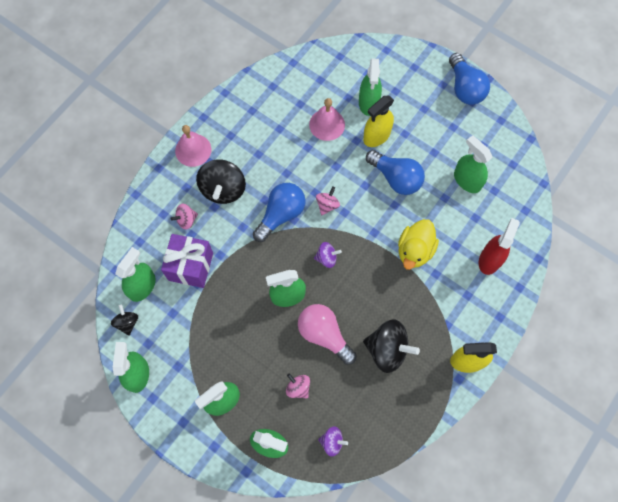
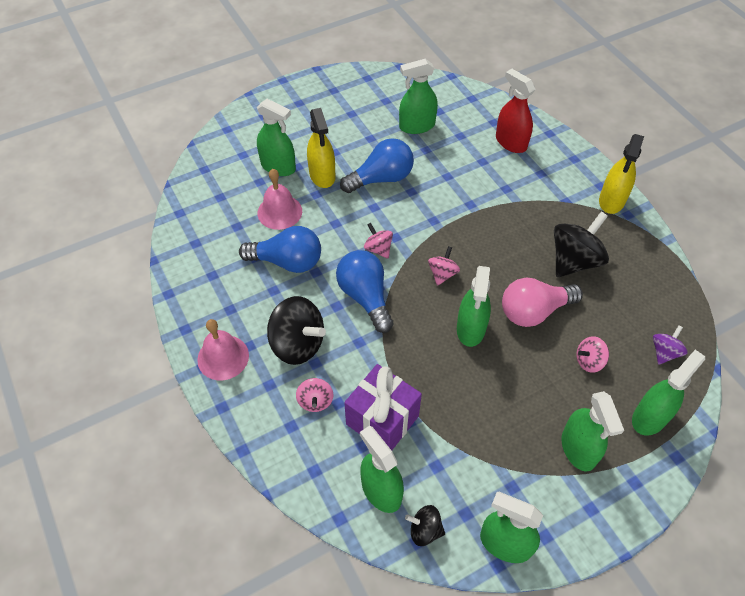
camera: 65 degrees left, 15 degrees down
(326, 258) = (442, 274): purple spinning top -> pink spinning top
(415, 250) = (472, 195): yellow duck -> none
(465, 88) = (315, 89): blue light bulb -> blue light bulb (287, 261)

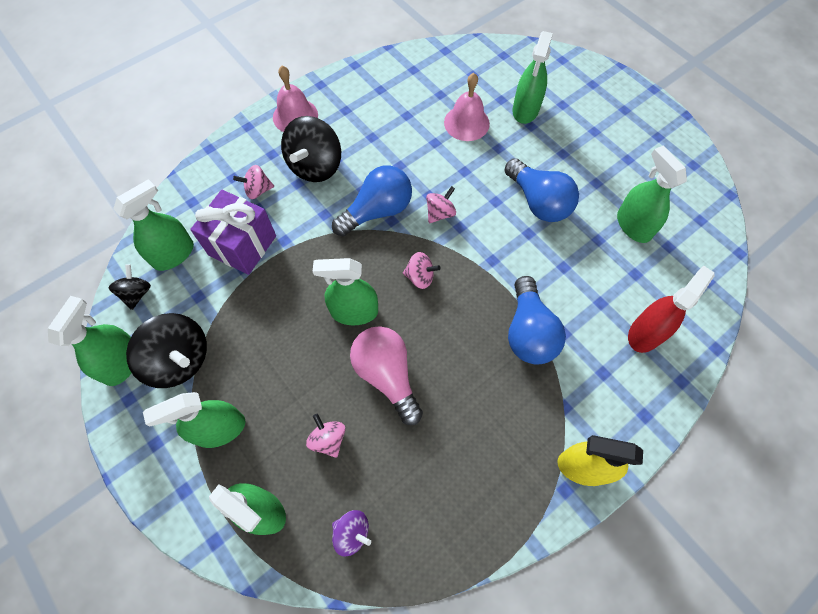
camera: 80 degrees right, 10 degrees up
(287, 261) = (407, 140): blue light bulb -> blue light bulb (528, 332)
(322, 175) = (526, 148): yellow spray bottle -> none
(574, 261) = (469, 419): black spinning top -> black spinning top (180, 360)

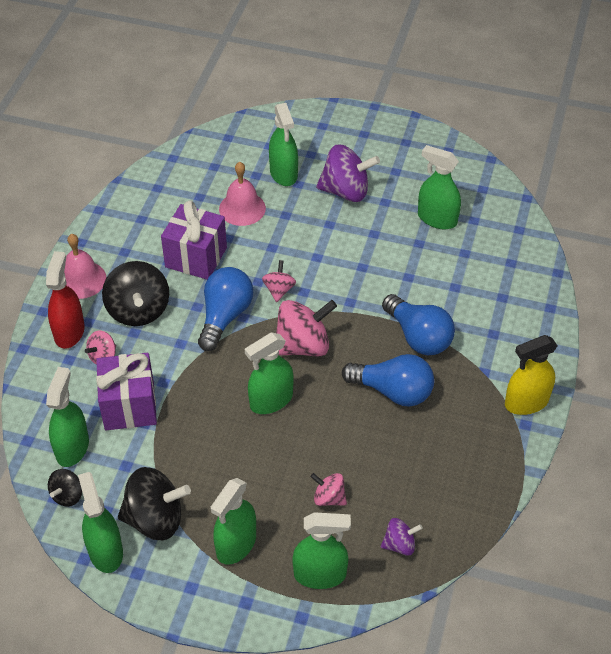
camera: 35 degrees left, 15 degrees down
(137, 293) = (67, 495): black spinning top -> black spinning top turned 120 degrees counterclockwise
(387, 375) = (336, 429): pink light bulb -> none
(396, 145) = (196, 257): none -> purple gift
(420, 277) = (303, 345): pink spinning top -> pink spinning top, size x1.89
(538, 202) = (351, 239): blue light bulb -> blue light bulb (393, 391)
(568, 154) = (346, 191): none -> purple spinning top
(645, 333) = (502, 290): red spray bottle -> red spray bottle (69, 332)

